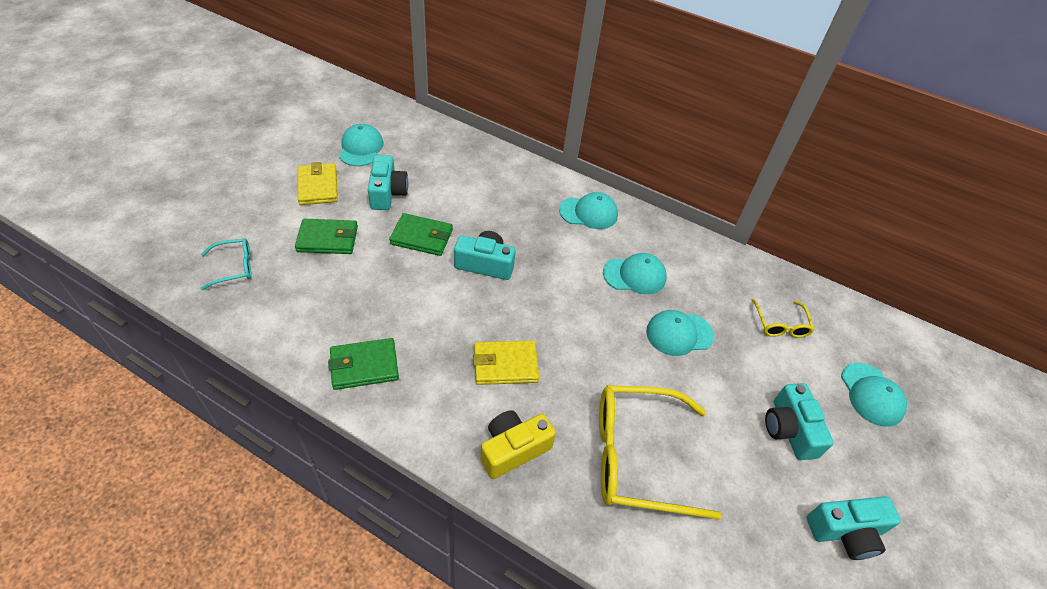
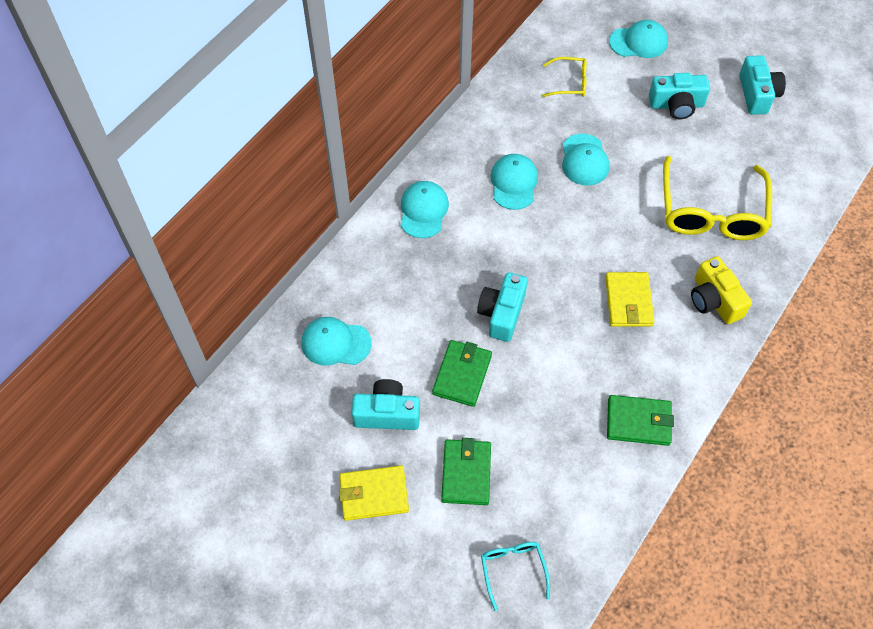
camera: 80 degrees left, 10 degrees up
(361, 148) = (298, 450): turquoise cap -> turquoise cap (335, 343)
(364, 366) = (638, 422): green wallet -> green wallet turned 75 degrees counterclockwise

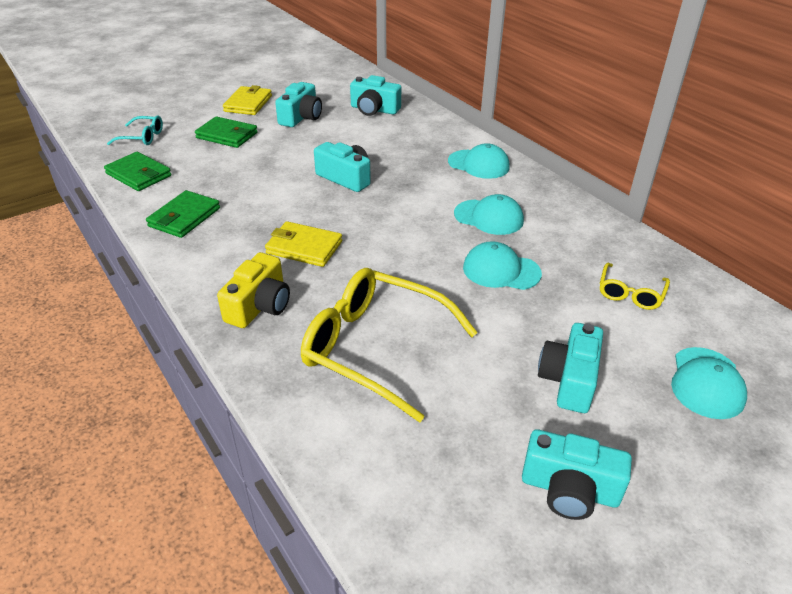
camera: 110 degrees right, 20 degrees down
(335, 343) = (374, 109): turquoise cap -> turquoise camera
(462, 375) = (305, 149): green wallet -> green wallet (138, 175)
(714, 300) = (259, 306): yellow camera -> yellow camera turned 120 degrees clockwise

